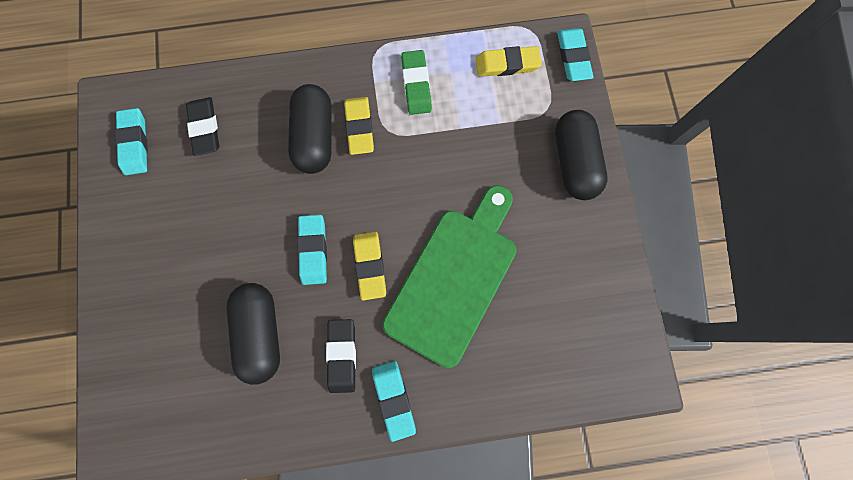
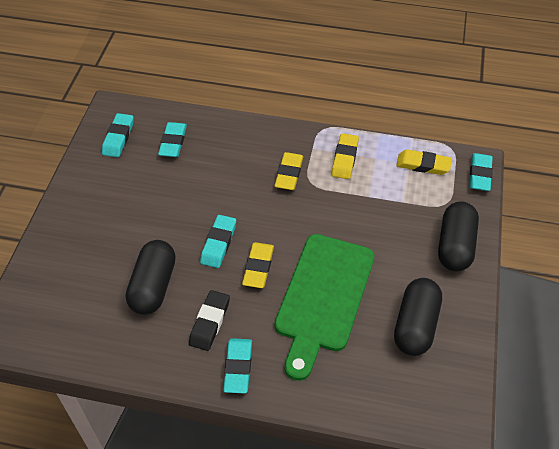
camera: 20 degrees right, 25 degrees down
(205, 128) = (173, 142): black eraser -> turquoise eraser
(315, 137) = (252, 170): black capsule -> black capsule (415, 325)
(416, 85) = (345, 159): green eraser -> yellow eraser
(454, 279) = (323, 297): green cutting board -> green cutting board turned 150 degrees clockwise

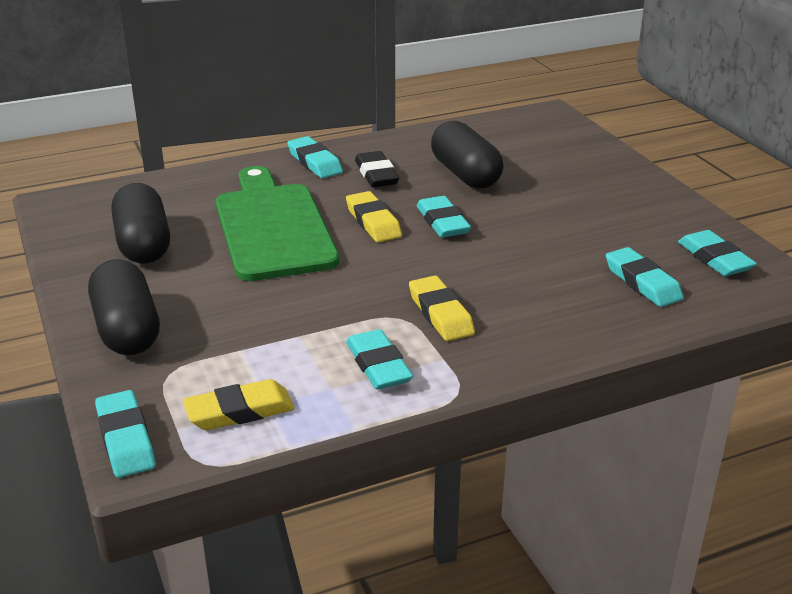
camera: 145 degrees right, 20 degrees down
(345, 159) = (378, 365): yellow eraser -> turquoise eraser

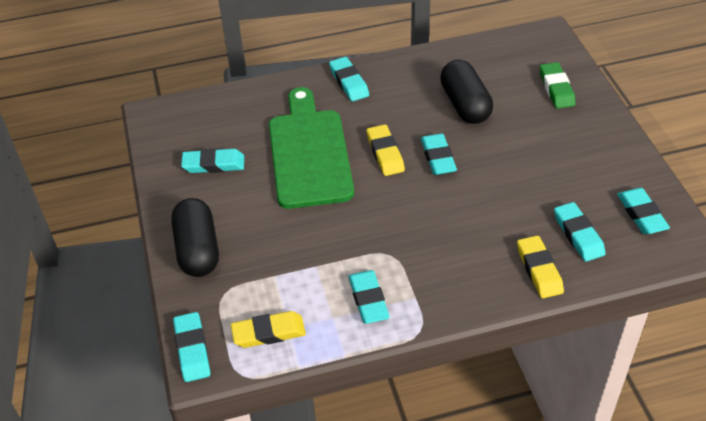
camera: 10 degrees right, 15 degrees up
(143, 244) = (213, 164): black capsule -> turquoise eraser
(376, 174) = (395, 100): black eraser -> none
(441, 314) = (420, 254): yellow eraser -> yellow eraser (539, 270)
(573, 156) = (556, 88): none -> green eraser

